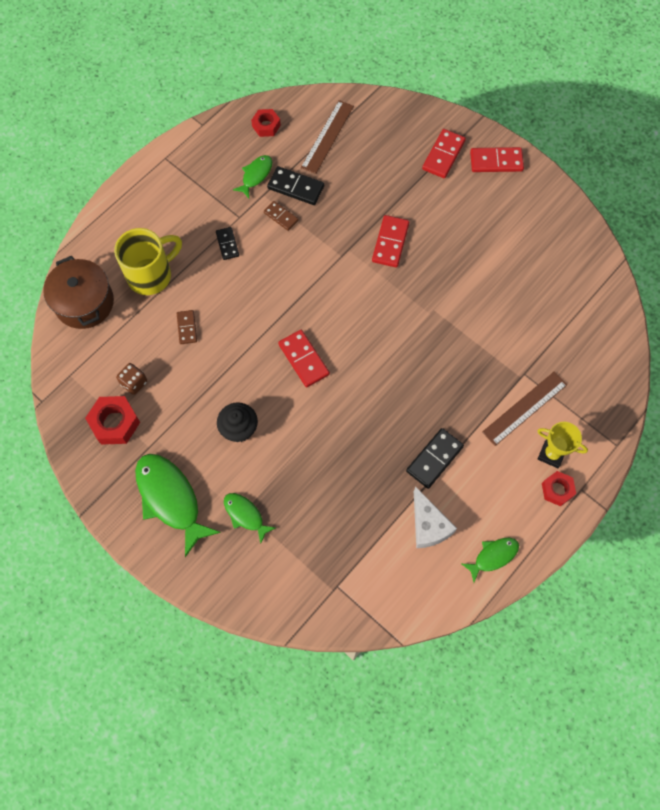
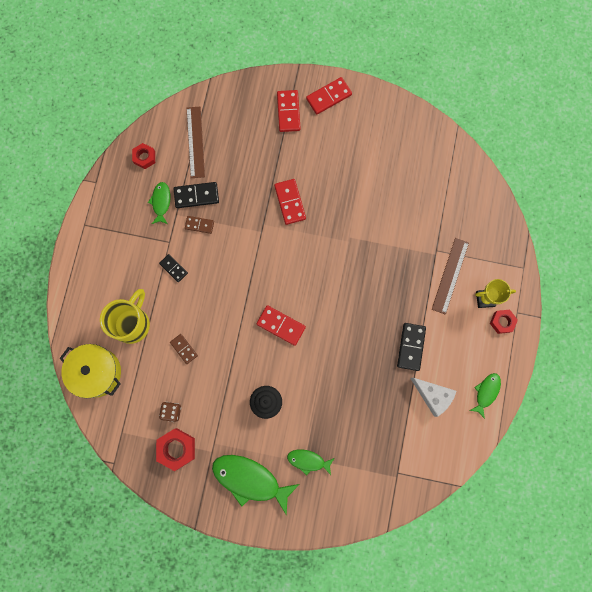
camera: 30 degrees left, 10 degrees up
(84, 303) = (97, 372): brown pot -> yellow pot

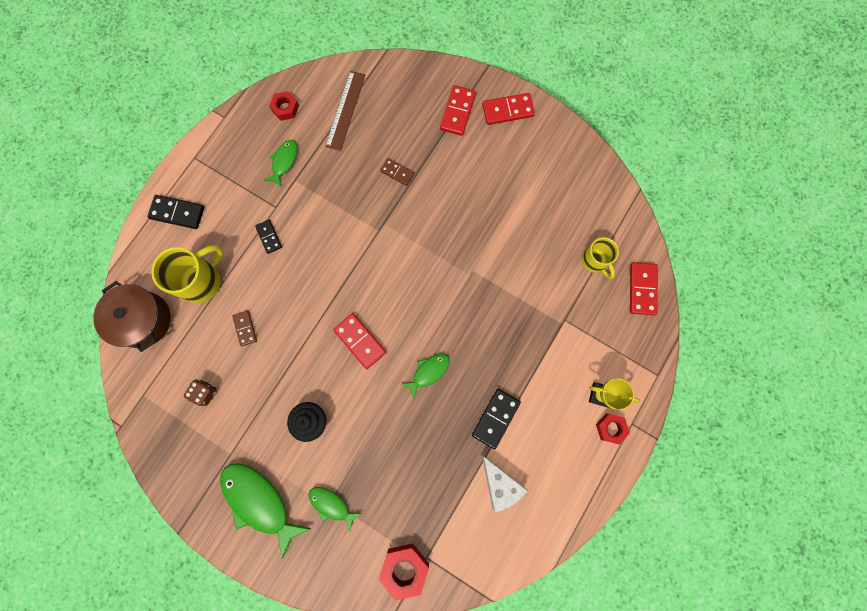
camera: 20 degrees right, 0 degrees up
(97, 372) = (143, 320): yellow pot -> brown pot
(177, 449) = (194, 436): red nut -> red nut (404, 568)
(196, 196) = (324, 167): black domino -> black domino (177, 213)
(199, 225) = (315, 200): brown domino -> brown domino (397, 172)
(290, 202) = (422, 209): red domino -> red domino (642, 289)
(443, 195) = (594, 261): none -> yellow mug
(450, 275) = (570, 353): brown ruler -> none
(486, 392) = (563, 503): green fish -> green fish (428, 372)

